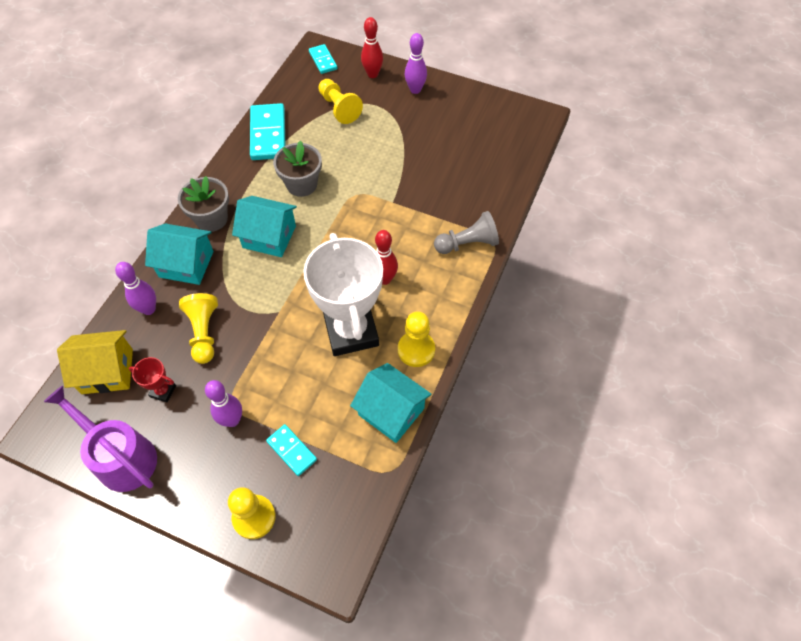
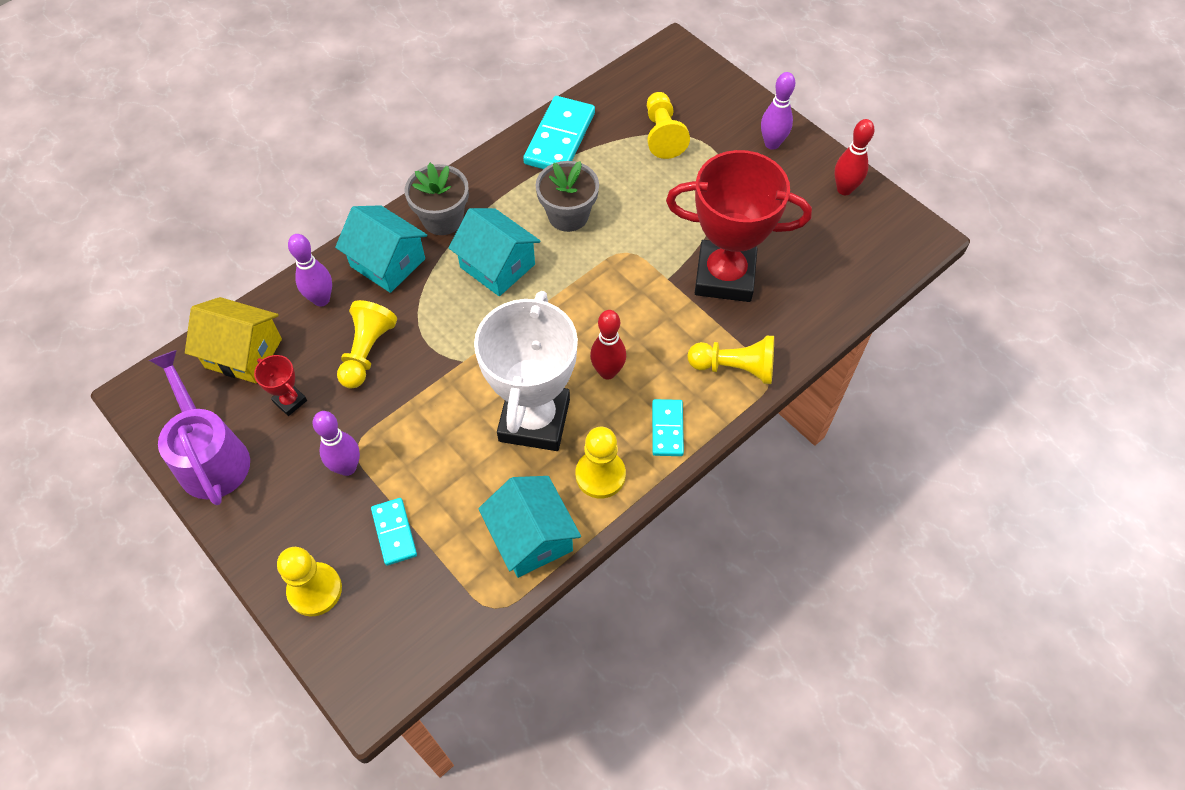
camera: 25 degrees right, 0 degrees up
(323, 60) = (674, 67): turquoise domino -> turquoise domino (667, 429)
(372, 74) = (727, 105): red bowling pin -> red bowling pin (844, 189)
(429, 187) = (724, 276): none -> red trophy
(467, 243) = (735, 368): grey pawn -> yellow pawn

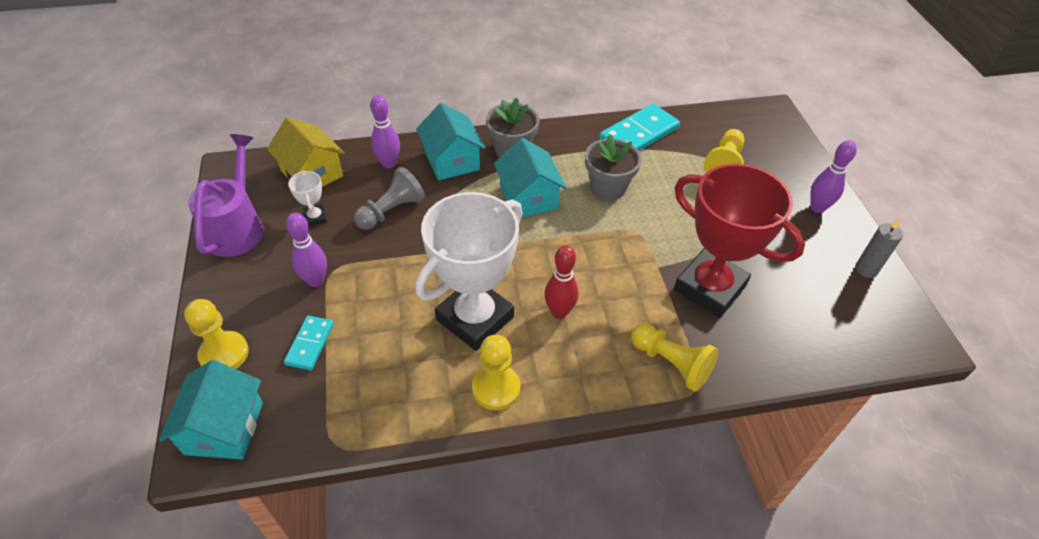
camera: 30 degrees right, 10 degrees down
(290, 401) = (315, 217): red trophy -> white trophy
(367, 352) = (391, 211): yellow pawn -> grey pawn
(531, 537) = (406, 406): turquoise house -> turquoise house (224, 428)
(667, 429) = (578, 382): turquoise domino -> none
(844, 189) = (866, 269): red bowling pin -> grey candle

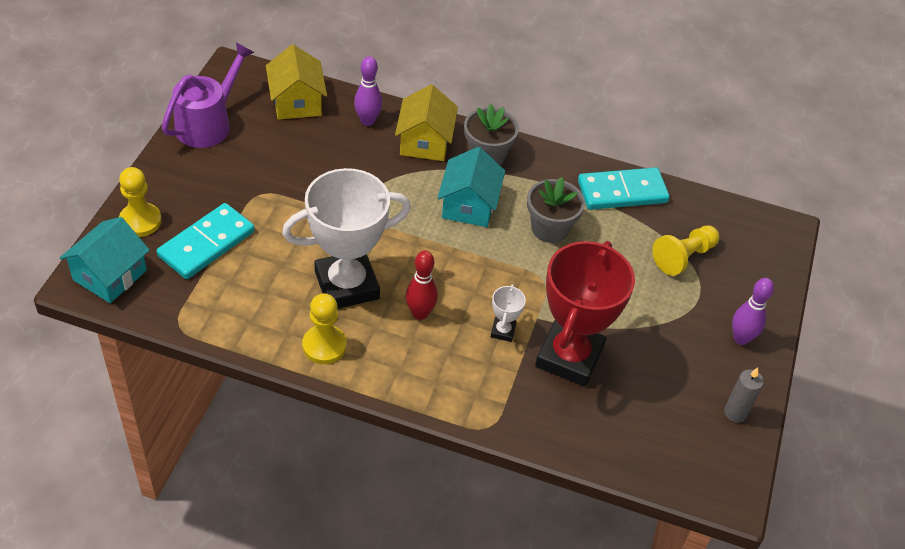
camera: 25 degrees right, 0 degrees up
(310, 344) = (206, 244): turquoise domino -> turquoise domino, size x1.76
(315, 217) = (275, 143): white trophy -> white trophy (503, 331)
(316, 281) = (242, 196): purple bowling pin -> none
(391, 211) = (341, 165): grey pawn -> none
(452, 161) = (425, 142): turquoise house -> yellow house
(671, 363) = (482, 398): yellow pawn -> none
(709, 288) = (569, 357): red trophy -> red trophy turned 45 degrees clockwise

